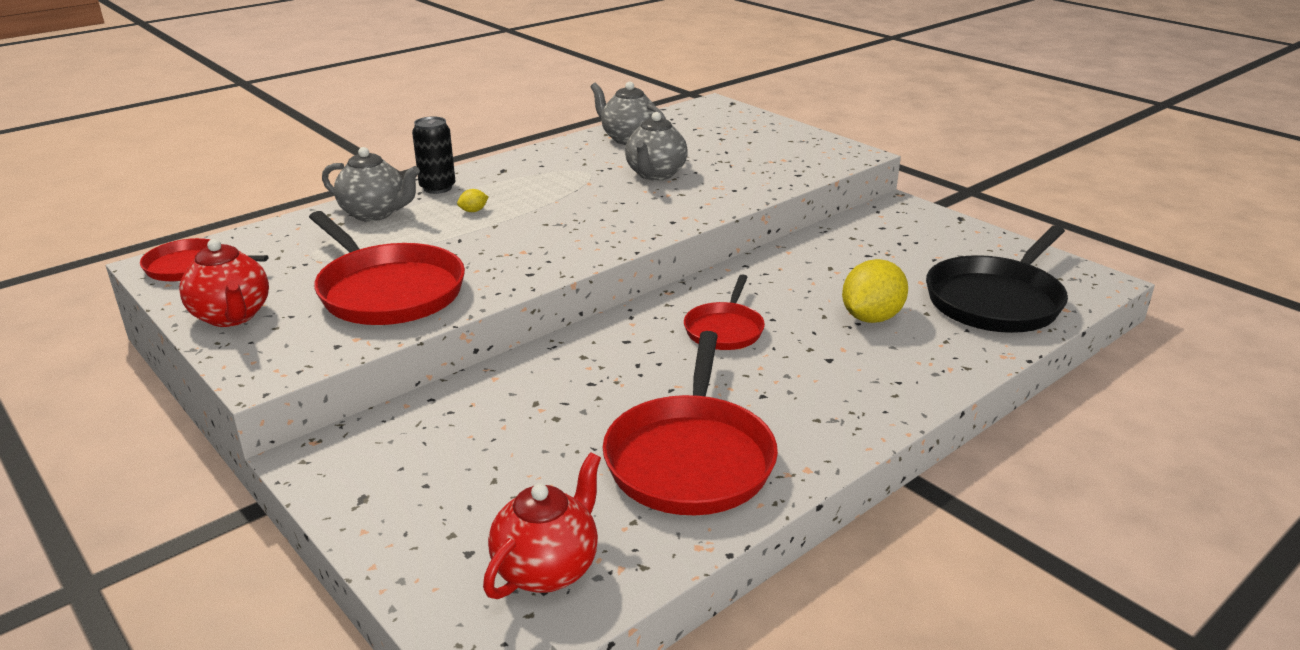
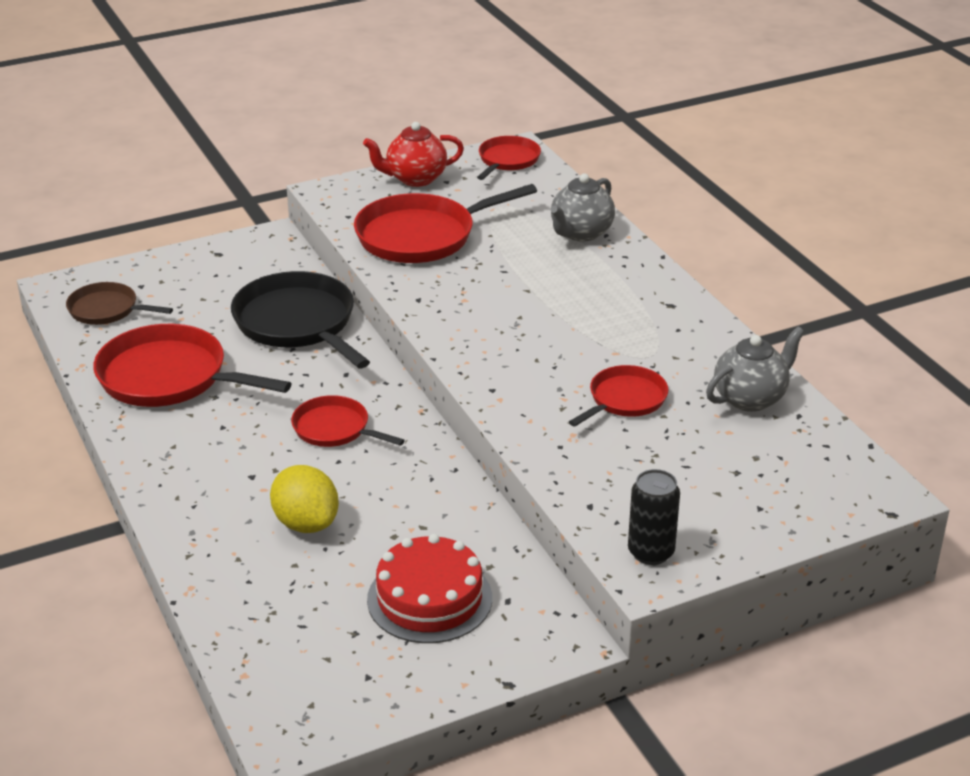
camera: 105 degrees right, 5 degrees up
(437, 188) = (632, 266): black can -> black can (651, 552)
(473, 211) = (566, 281): yellow lemon -> none
(547, 568) = (106, 310): red teapot -> brown pan
(655, 174) = (625, 399): grey teapot -> red pan
(909, 253) = (429, 598): none -> red cake
(996, 301) = (290, 626): black pan -> black pan (297, 323)

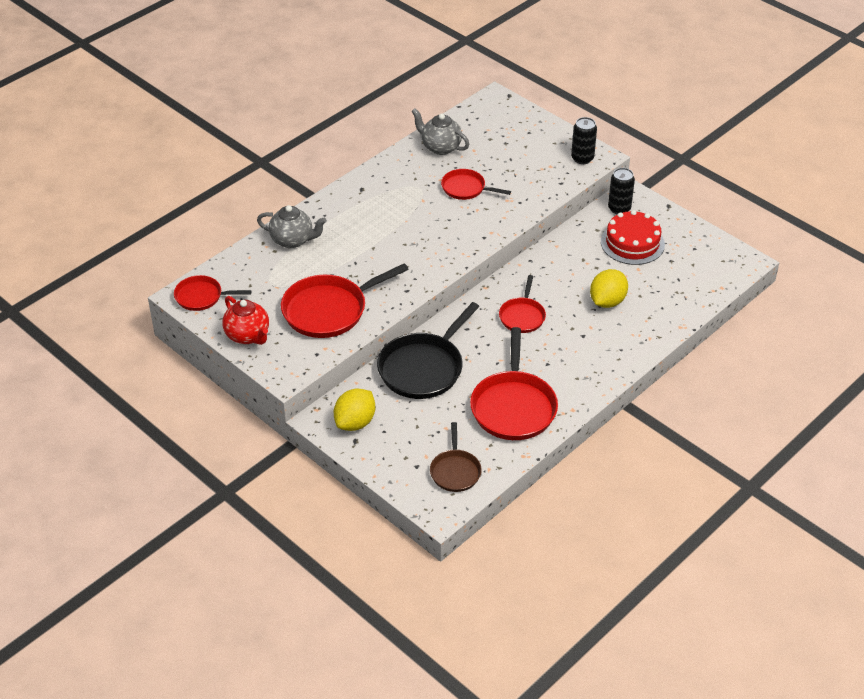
camera: 110 degrees left, 10 degrees up
(247, 258) = (355, 422): none -> yellow lemon
(421, 236) = (328, 310): red pan -> red pan turned 105 degrees clockwise
(533, 612) = (619, 208): none -> black can

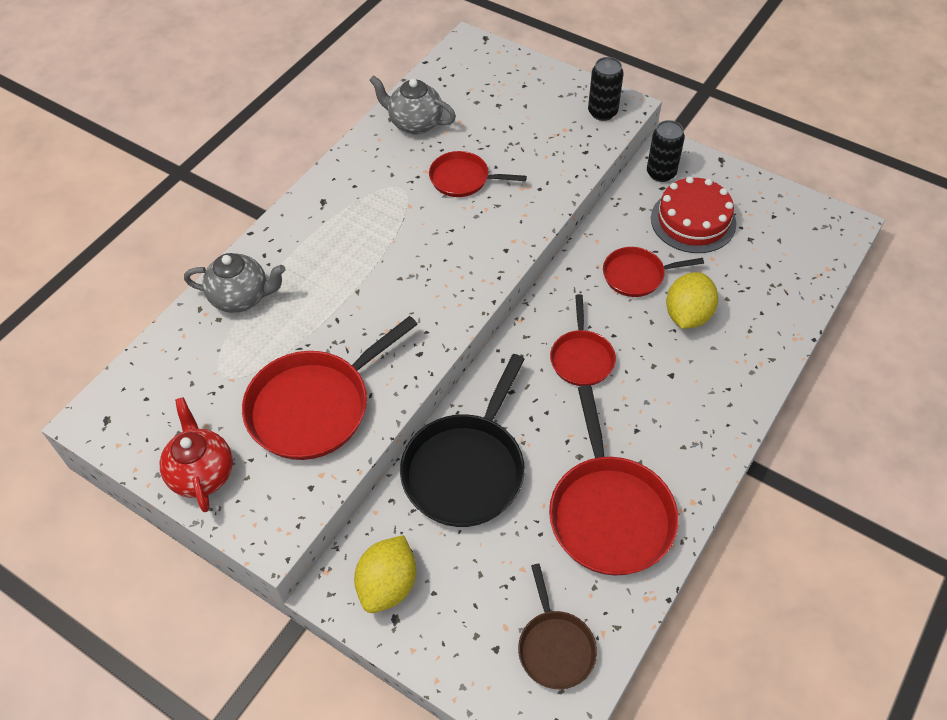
camera: 10 degrees left, 10 degrees up
(201, 297) = (122, 416): red pan -> red pan (636, 275)
(248, 336) = (202, 473): red teapot -> red teapot turned 150 degrees counterclockwise

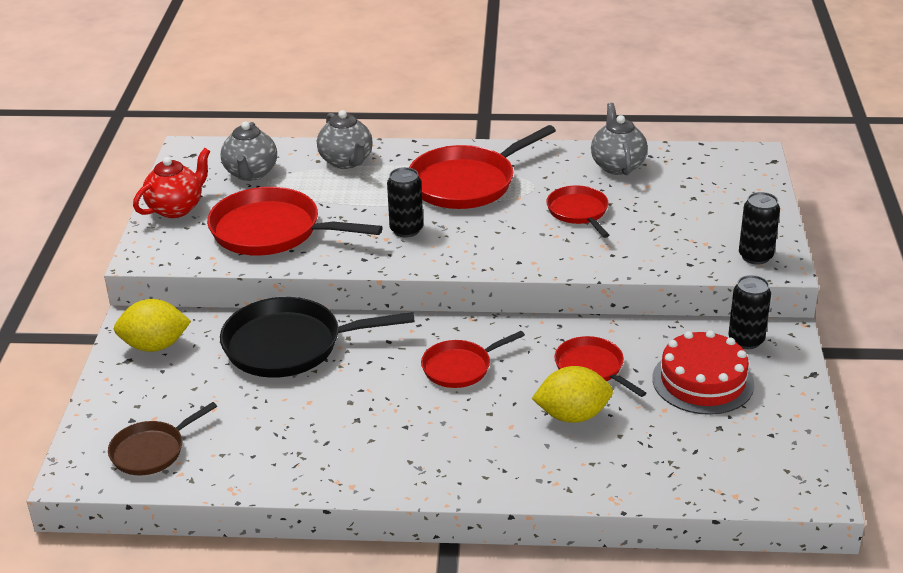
camera: 60 degrees right, 20 degrees down
(193, 383) = (251, 174): none -> grey teapot
(397, 303) = (406, 230): none -> black can
(609, 513) = (302, 439): red pan -> red pan (466, 183)

